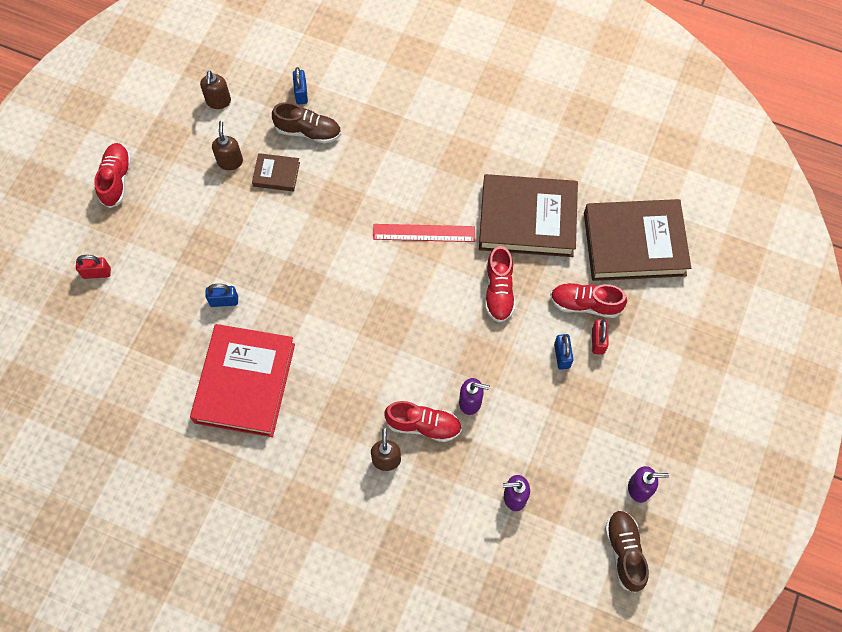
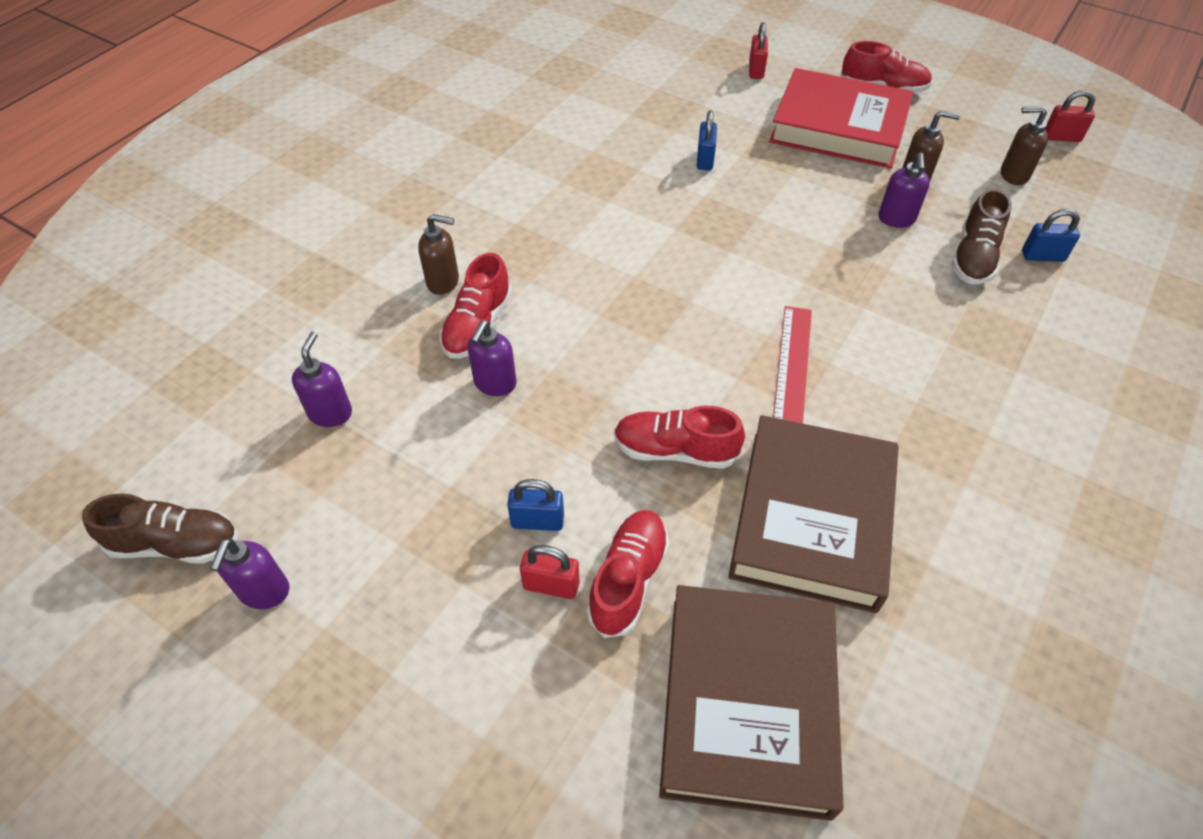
camera: 100 degrees right, 15 degrees down
(170, 68) = (1061, 137): none -> red padlock
(245, 383) = (589, 168): red book -> red book (838, 127)
(276, 174) = (896, 219): brown book -> purple soap dispenser

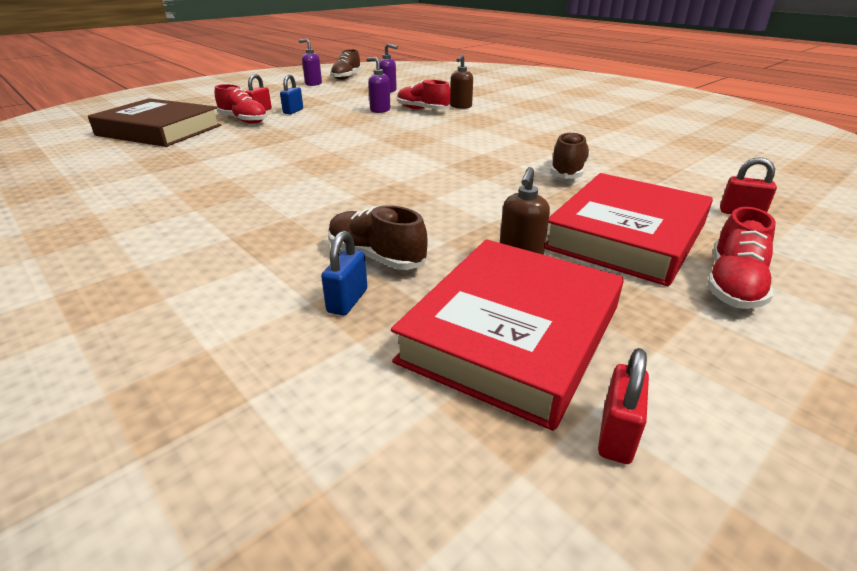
camera: 105 degrees right, 20 degrees down
(675, 450) = (298, 134): red shoe -> none
(705, 159) = (568, 171): blue padlock -> brown shoe
(792, 368) = (323, 165): red ruler -> none
(812, 518) = (218, 153): brown book -> none
(896, 219) = (455, 231): purple soap dispenser -> none
(1013, 175) = (512, 334): brown soap dispenser -> red book

